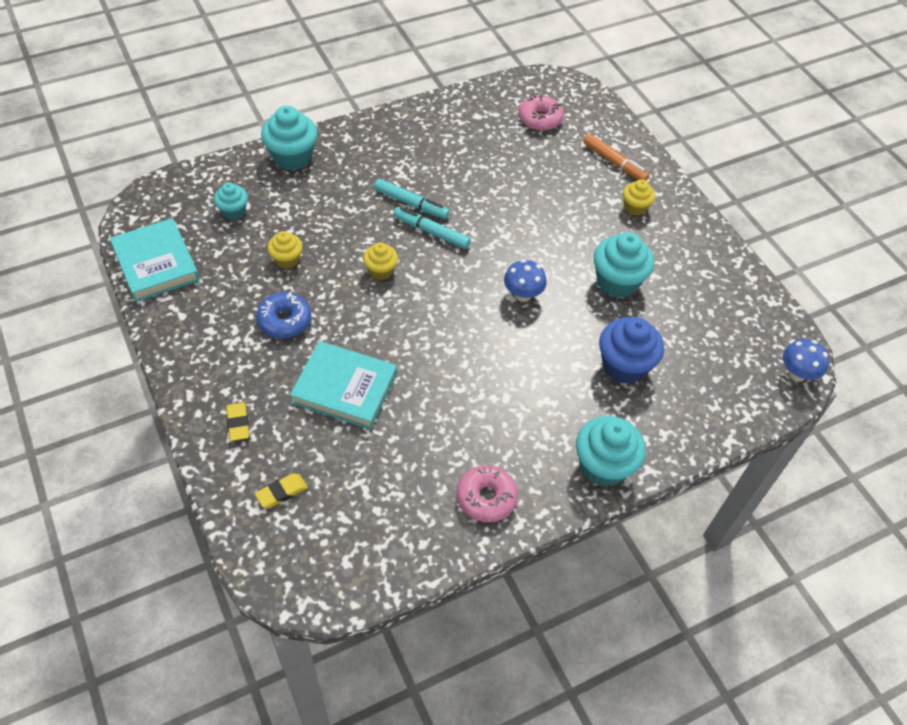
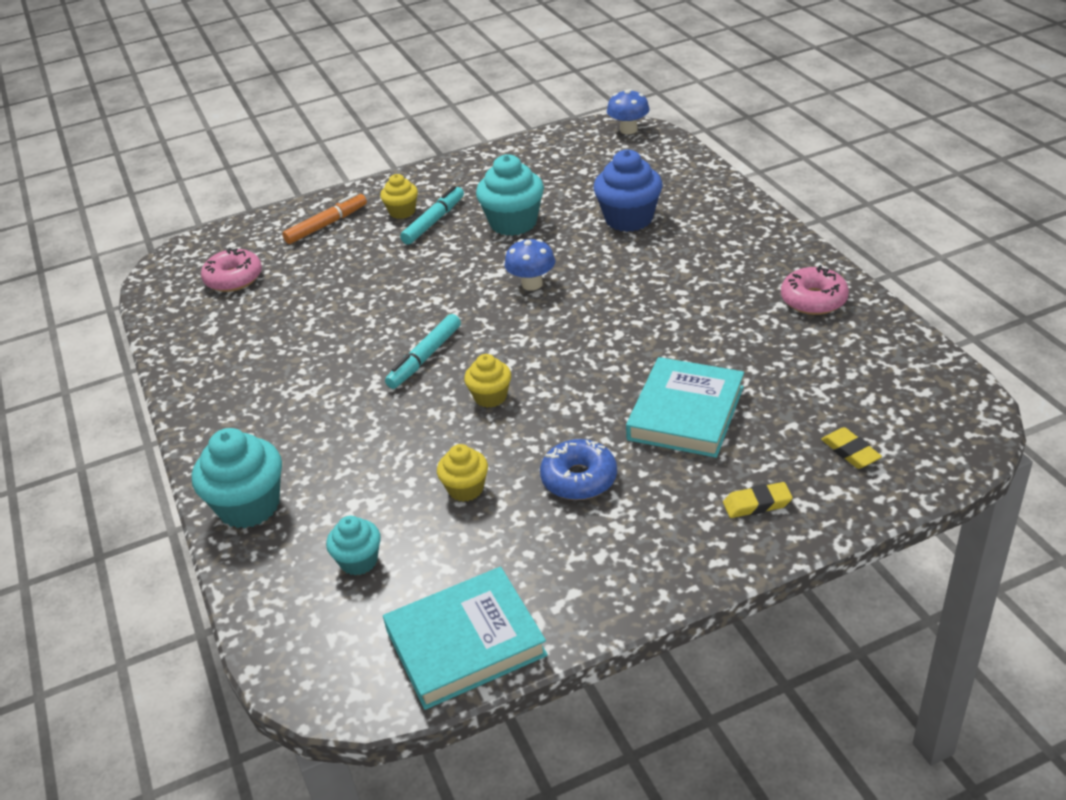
camera: 80 degrees left, 15 degrees down
(411, 203) = (370, 378): turquoise marker -> turquoise marker (434, 221)
(603, 466) = (756, 230): turquoise cupcake -> none

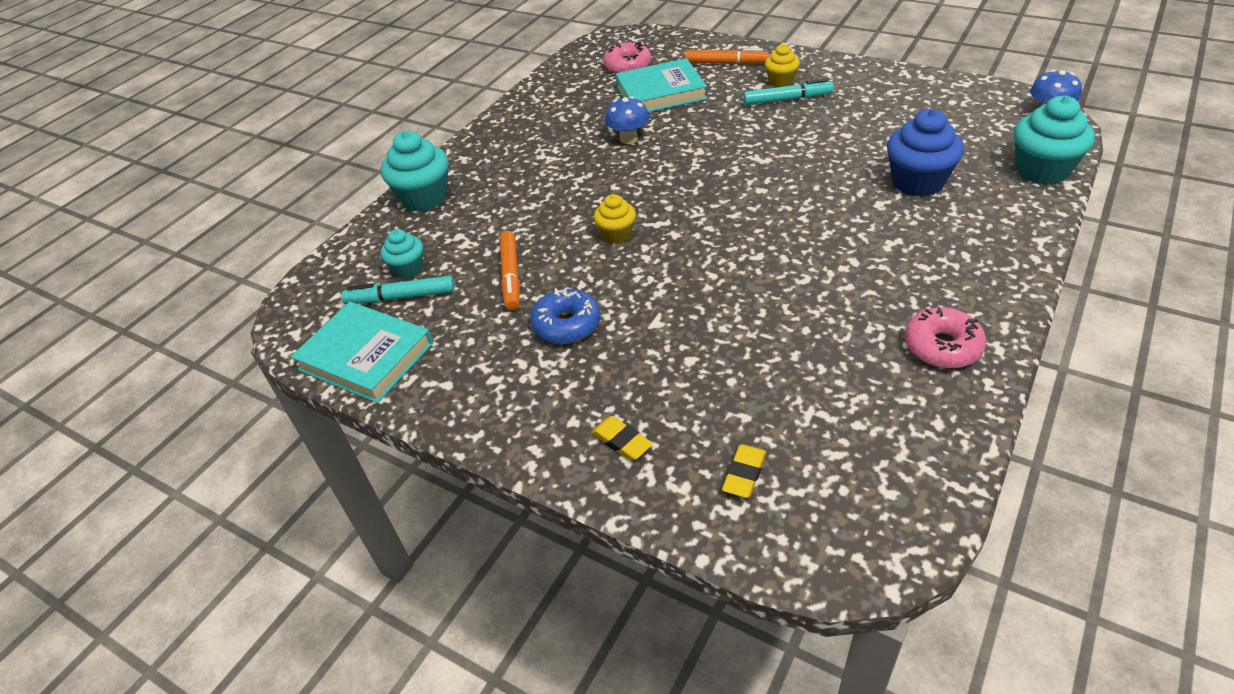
camera: 55 degrees right, 5 degrees up
(425, 358) = (629, 183): turquoise marker -> turquoise marker (401, 297)
(465, 489) = (511, 276): yellow cupcake -> orange marker
(513, 223) = (833, 132): turquoise cupcake -> turquoise cupcake (1042, 170)
(532, 284) = (768, 182): blue mushroom -> blue mushroom (628, 139)
(685, 413) = (696, 343): turquoise book -> turquoise book (661, 92)

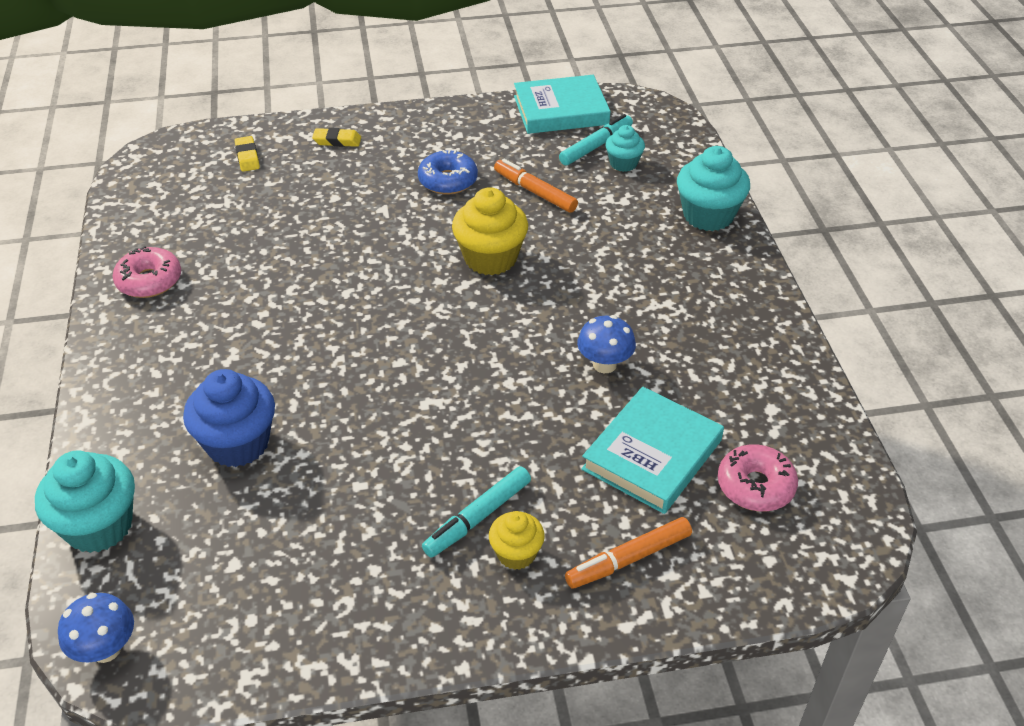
camera: 135 degrees right, 0 degrees up
(616, 234) = (490, 258): yellow cupcake -> yellow cupcake, size x1.73

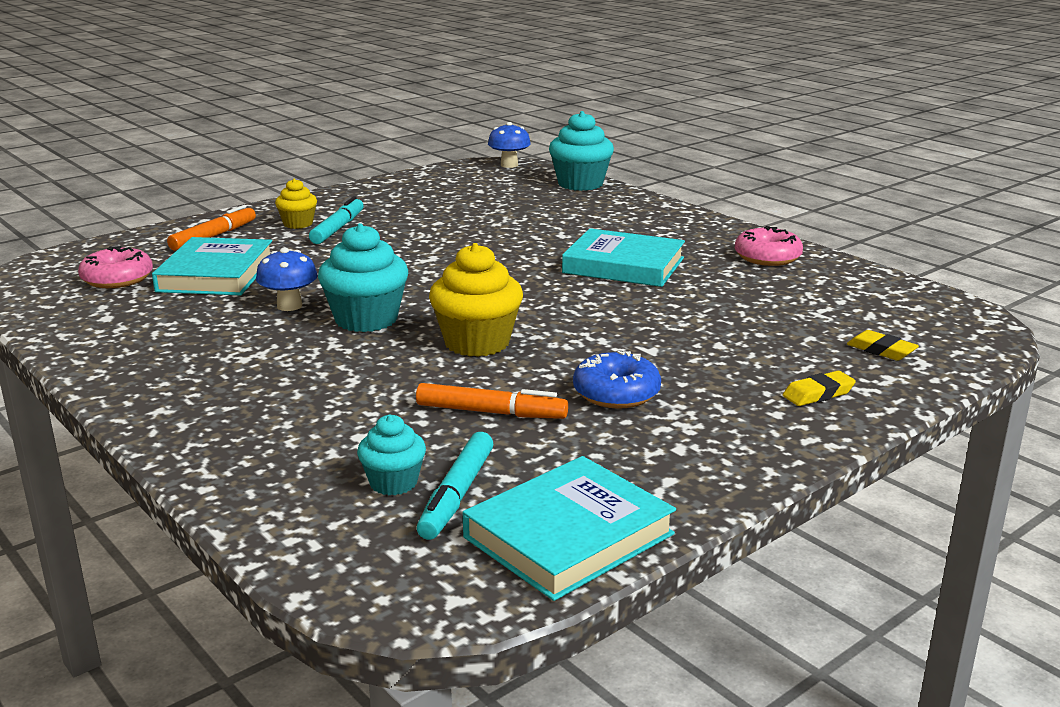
camera: 150 degrees right, 20 degrees down
(238, 444) = (547, 217): blue cupcake -> none
(277, 316) = (623, 265): none -> turquoise book
(708, 215) = (224, 451): turquoise cupcake -> turquoise cupcake (366, 319)

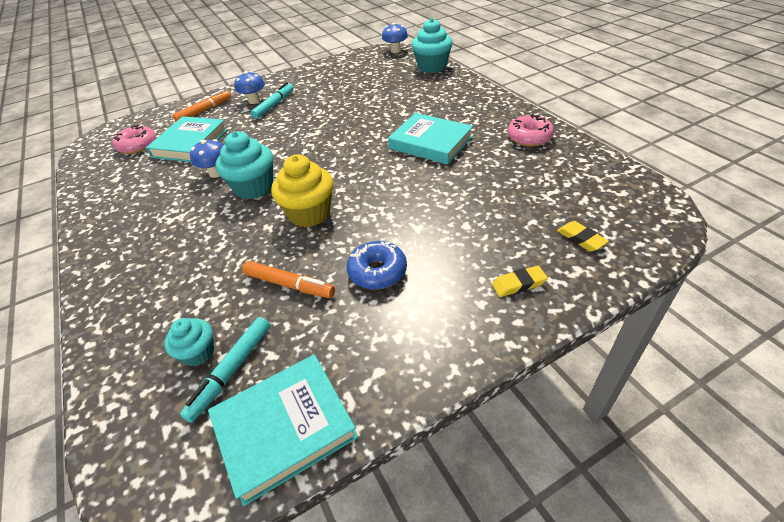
camera: 15 degrees right, 20 degrees up
(298, 224) = (254, 101): yellow cupcake -> blue mushroom

